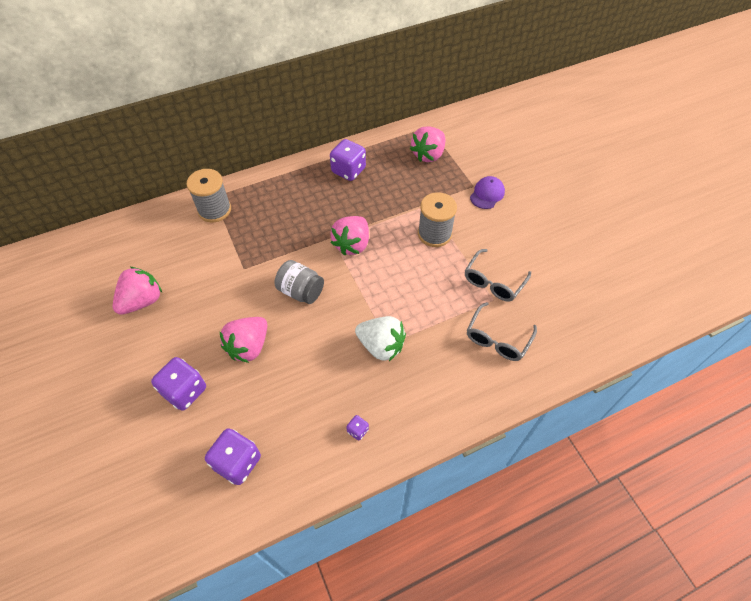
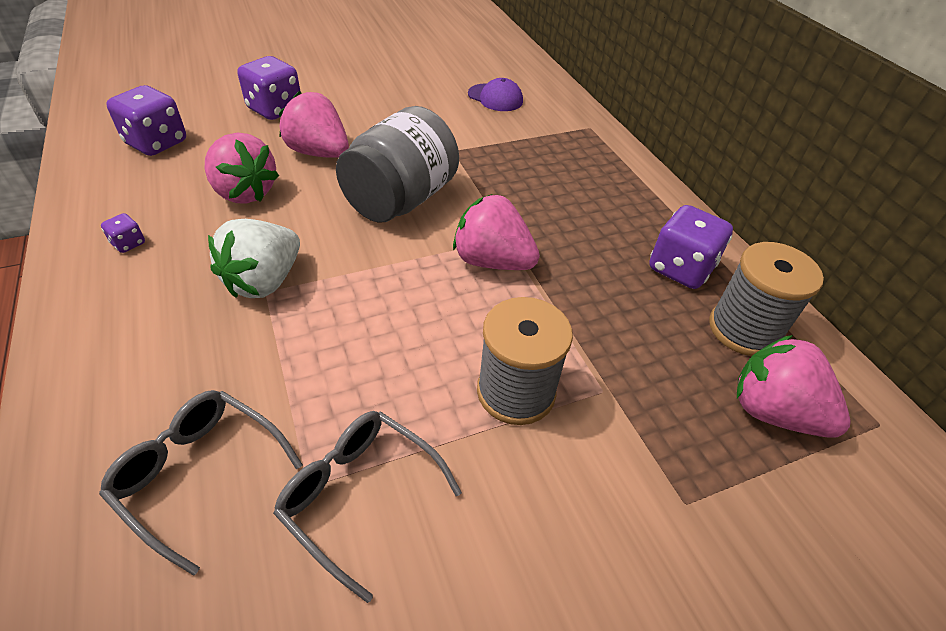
camera: 90 degrees right, 10 degrees down
(142, 301) = (414, 82): pink strawberry -> pink strawberry (244, 192)
(214, 210) = (564, 128): grey spool -> grey spool (743, 329)
(301, 291) = (400, 200): grey jar -> grey jar, size x1.54
(487, 194) = (660, 536): purple cap -> purple cap (495, 98)

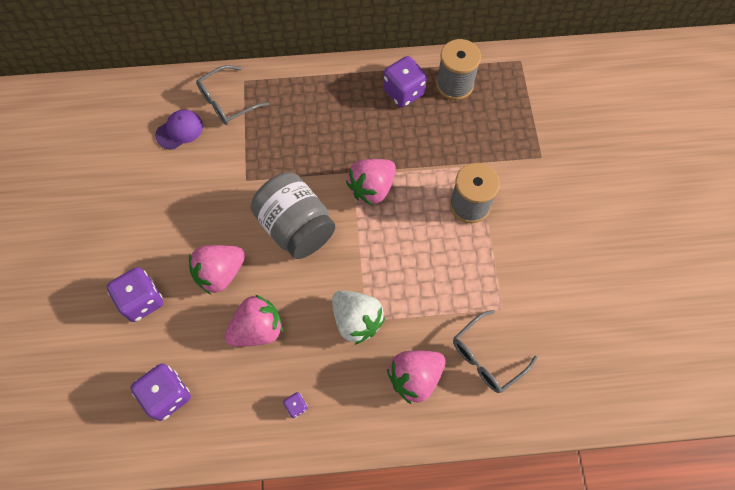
camera: 70 degrees left, 20 degrees up
(359, 495) = (512, 287): grey glasses -> grey glasses (227, 102)
(773, 411) = (505, 99): pink strawberry -> pink strawberry (415, 377)

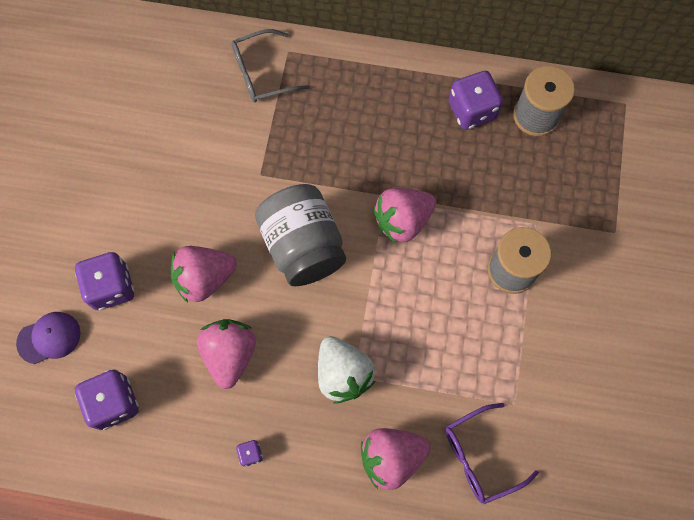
camera: 15 degrees right, 5 degrees up
(179, 130) = (200, 95): purple cap -> purple cap (49, 338)
(257, 329) = (230, 354): pink strawberry -> pink strawberry turned 75 degrees counterclockwise
(486, 357) = (480, 457): grey glasses -> purple glasses

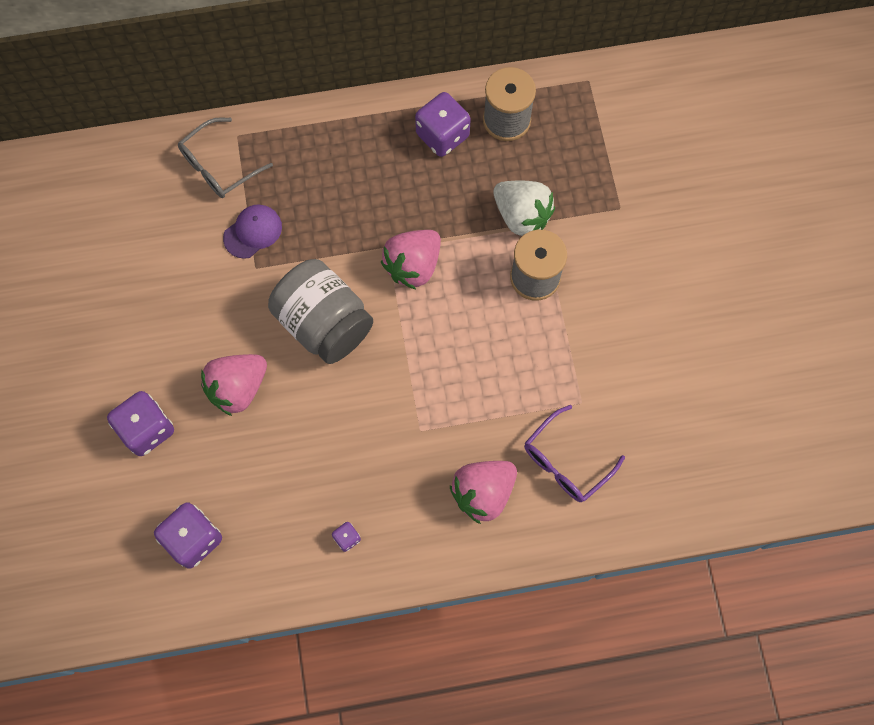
camera: 20 degrees left, 0 degrees up
(49, 338) = (103, 500): purple cap -> purple cap (253, 232)
(230, 354) = (291, 452): pink strawberry -> none
(343, 374) = (408, 432): white strawberry -> white strawberry (521, 216)

